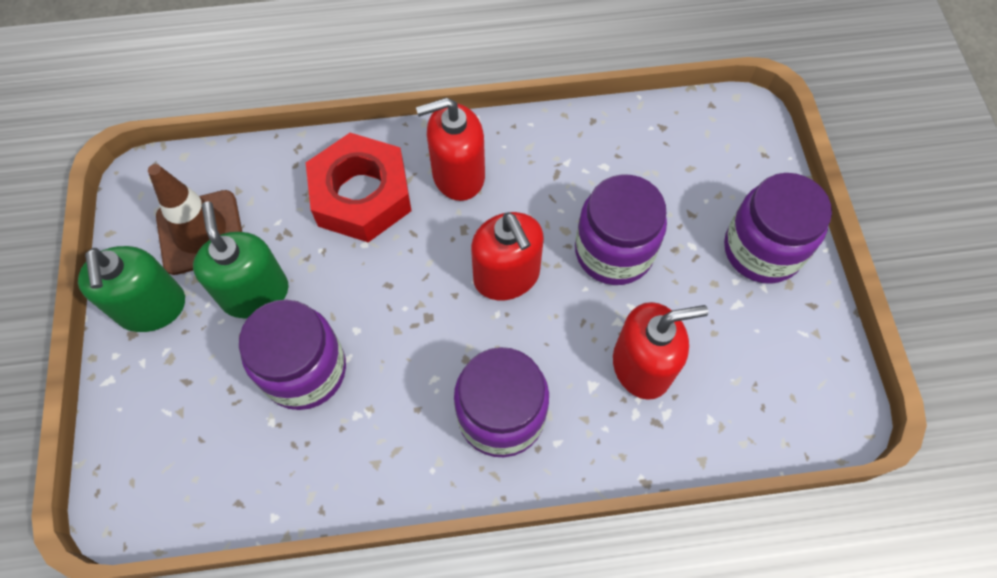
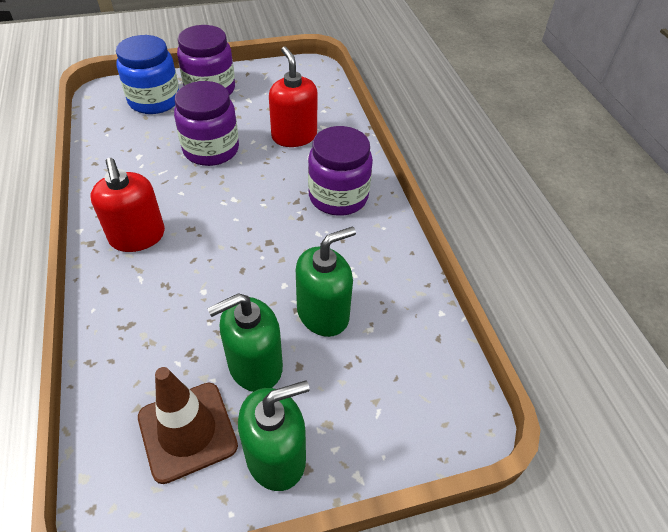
camera: 100 degrees left, 15 degrees down
(304, 370) = (323, 313): purple jar -> green soap dispenser
(361, 195) = (152, 300): red nut -> none
(506, 276) = (232, 201): red soap dispenser -> none
(729, 177) = (154, 100): none -> blue jar

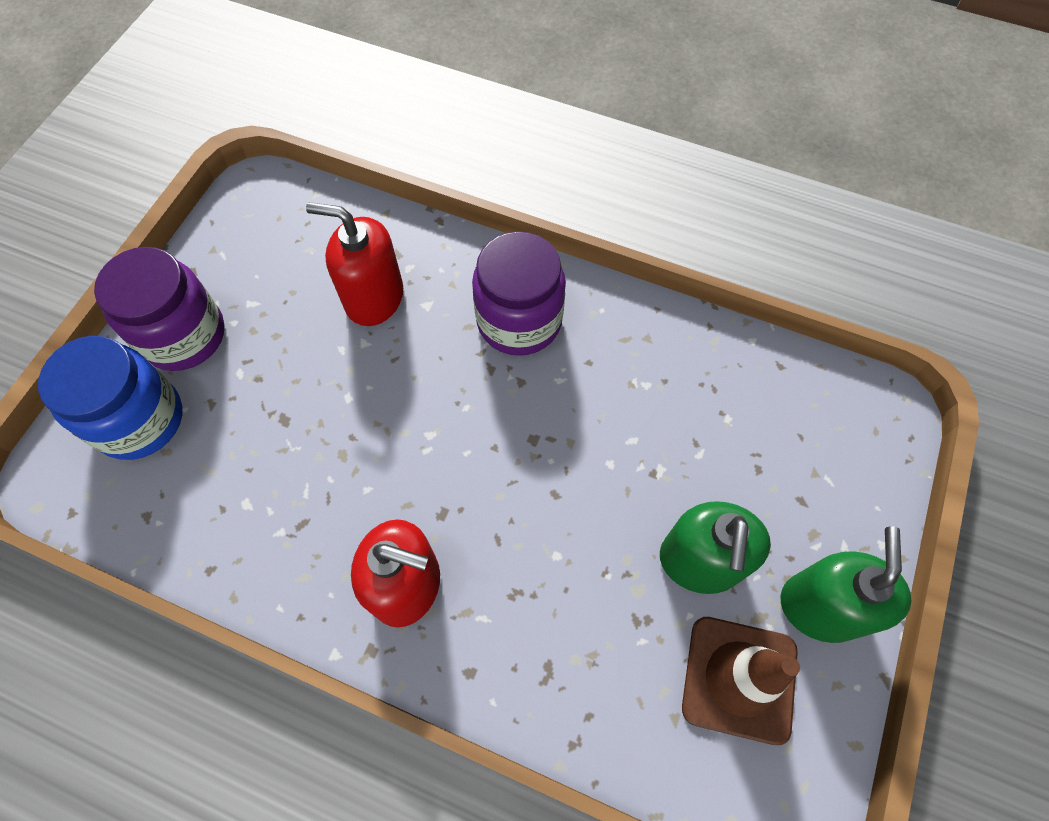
camera: 50 degrees left, 15 degrees up
(211, 149) = (314, 407): purple jar -> none
(323, 313) = (678, 450): green soap dispenser -> none

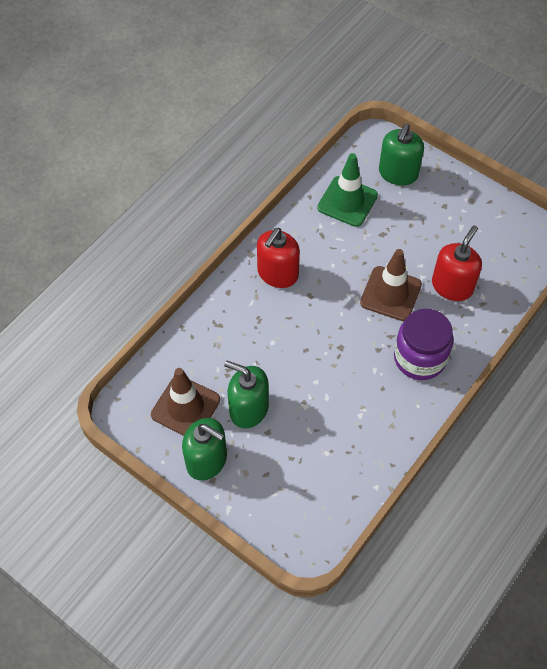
camera: 105 degrees right, 5 degrees down
(139, 420) = (398, 173): blue jar -> green soap dispenser
(183, 335) = (446, 194): purple jar -> none
(216, 495) = (347, 201): none -> green traffic cone
(408, 383) = (390, 293): none -> brown traffic cone

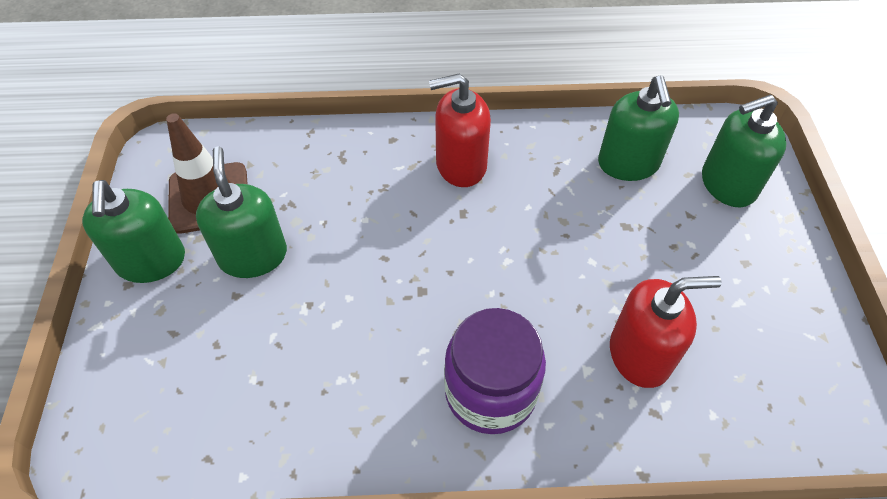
camera: 50 degrees right, 5 degrees down
(347, 201) = (628, 163): green traffic cone -> green soap dispenser
(390, 293) = (552, 292): brown traffic cone -> none

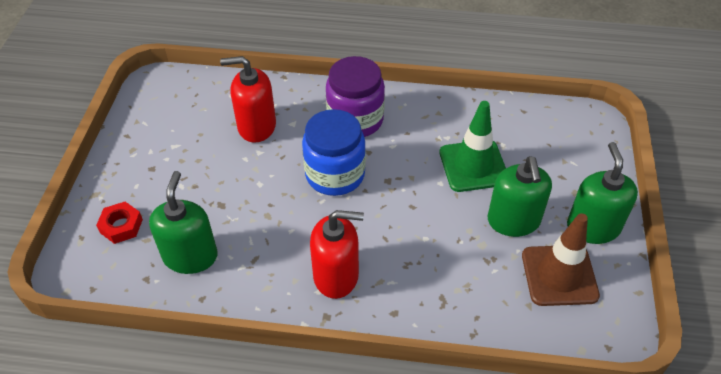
camera: 170 degrees left, 5 degrees down
(301, 332) = (473, 166): none -> green traffic cone
(496, 289) = (335, 174): none -> blue jar
(727, 184) = (121, 226): green soap dispenser -> red nut

